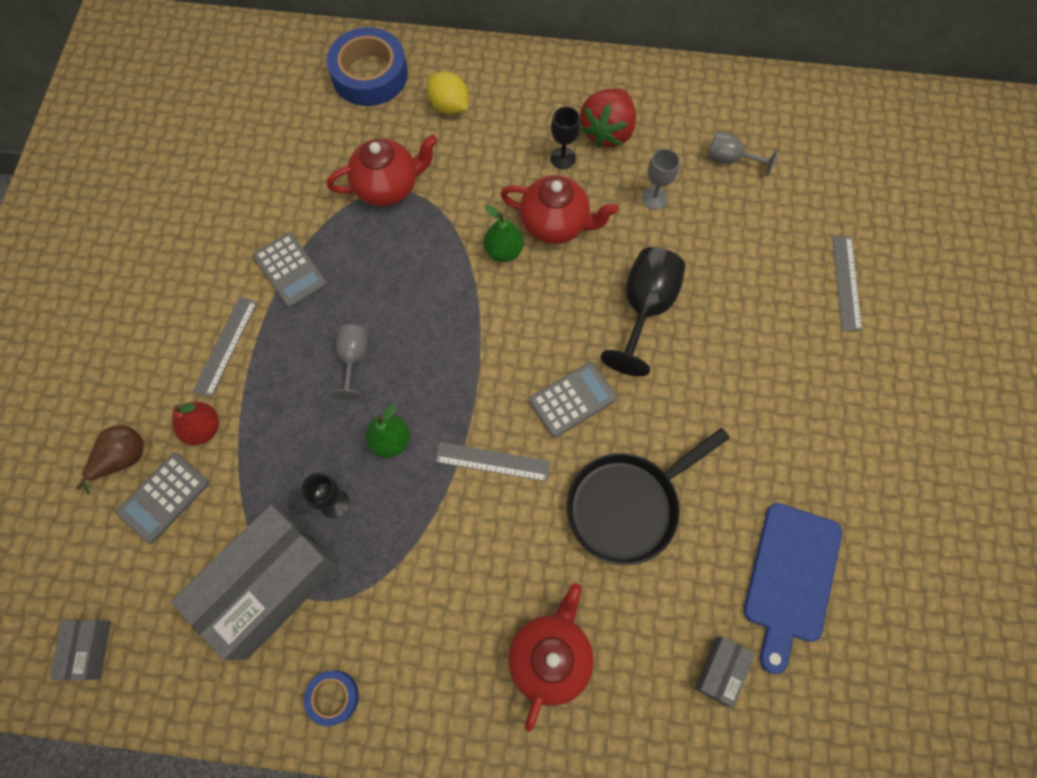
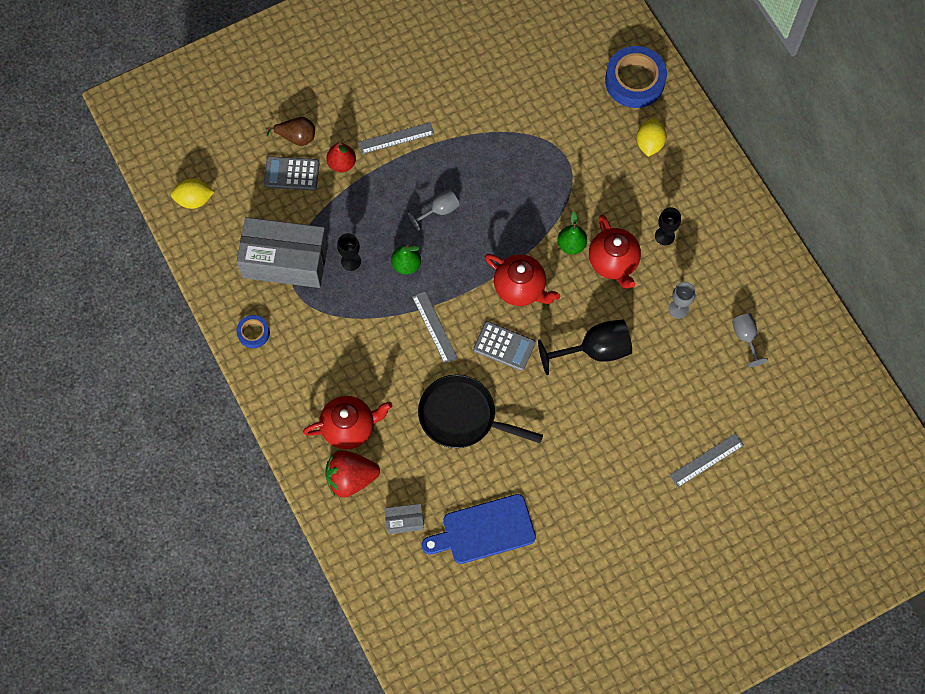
camera: 55 degrees right, 0 degrees up
(89, 649) = (194, 199): grey box -> yellow lemon
(290, 270) = (467, 136): grey calculator -> none
(388, 187) = (563, 149): red teapot -> red teapot (520, 288)
(607, 131) = (706, 250): red strawberry -> red strawberry (351, 478)

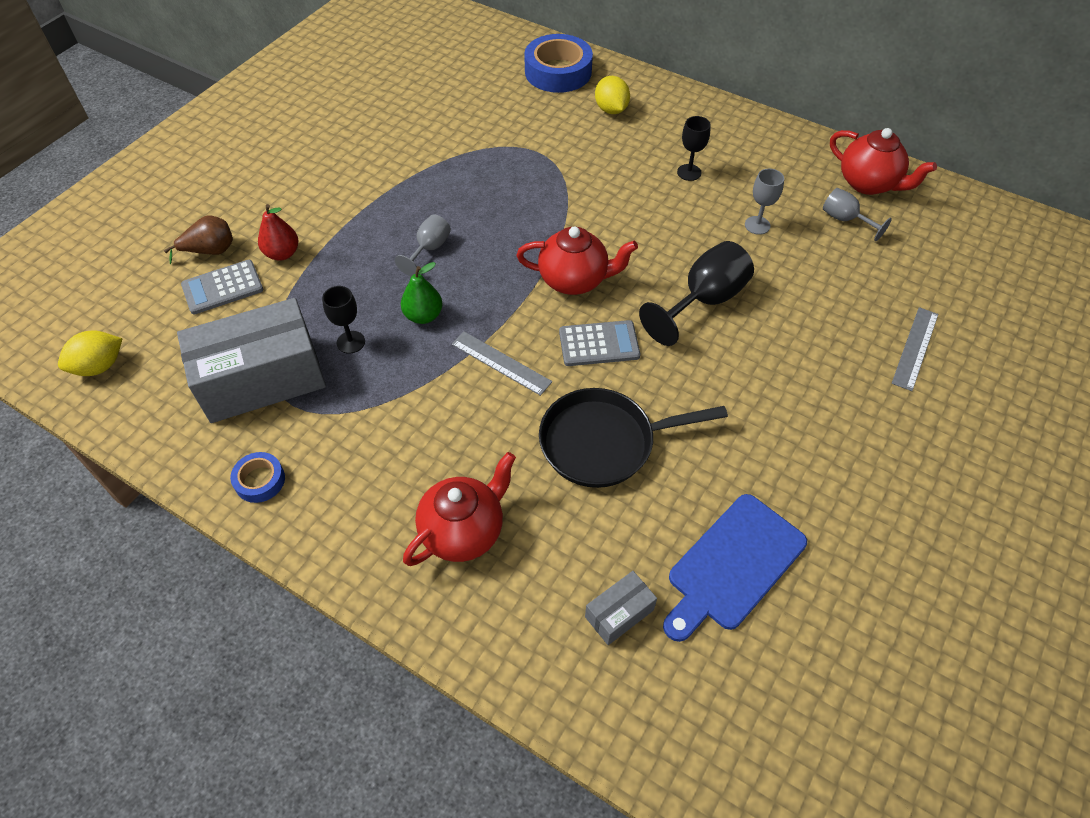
camera: 30 degrees left, 15 degrees down
(351, 478) = (507, 596): red strawberry -> none
(396, 138) = (335, 206): grey ruler -> none
(571, 245) = (599, 219): green pear -> none
(613, 262) = (656, 215): red teapot -> red teapot (868, 183)

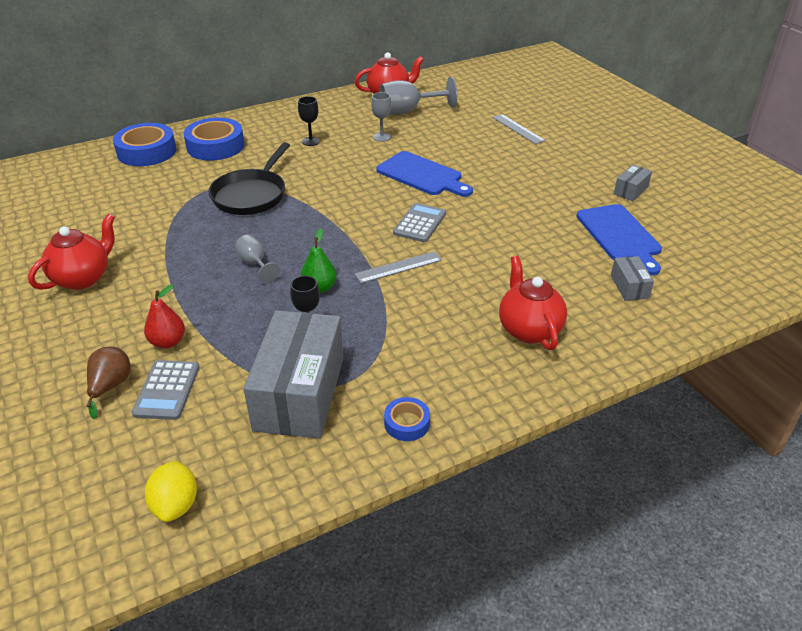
camera: 60 degrees left, 15 degrees down
(574, 280) = (355, 213): red teapot -> red teapot (83, 278)
(604, 442) = (500, 248): black pan -> black pan (251, 195)
(611, 110) = (215, 146): yellow lemon -> blue tape
(704, 301) = (422, 175): black goblet -> blue cutting board
(845, 220) = (408, 111): grey goblet -> grey goblet, size x1.75
(866, 542) = (630, 190): none -> grey box

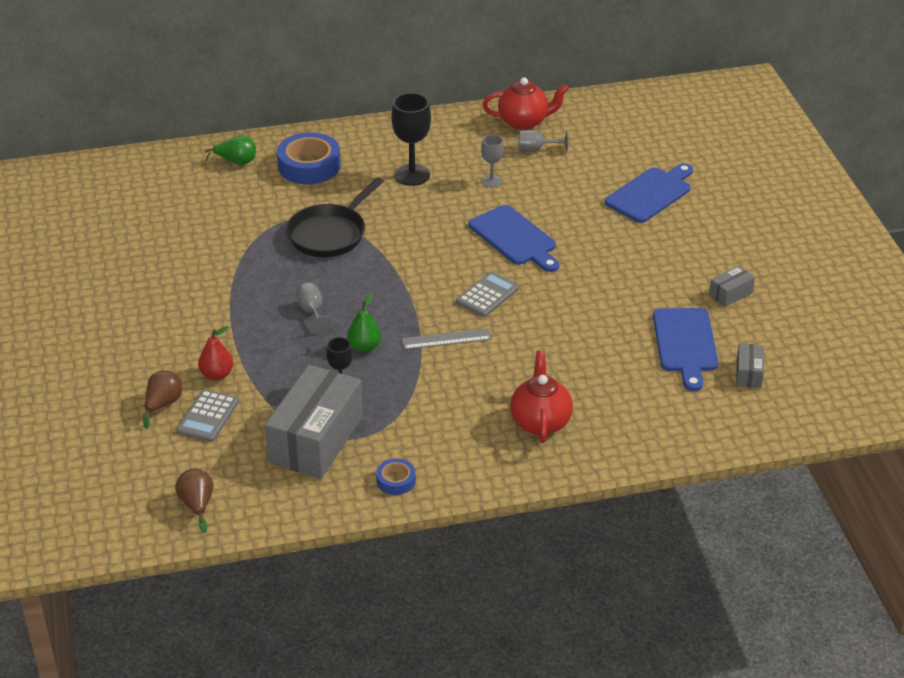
camera: 15 degrees right, 0 degrees up
(83, 278) = (153, 299): red teapot -> none
(147, 152) = (236, 162): blue tape -> green pear
(176, 505) = (197, 505): yellow lemon -> brown pear
(311, 141) = (412, 175): black goblet -> black goblet, size x1.75
(408, 111) = (536, 149): grey goblet -> grey goblet, size x0.57
(518, 129) = (650, 193): grey ruler -> blue cutting board
(629, 287) = (660, 398): grey box -> grey box (748, 373)

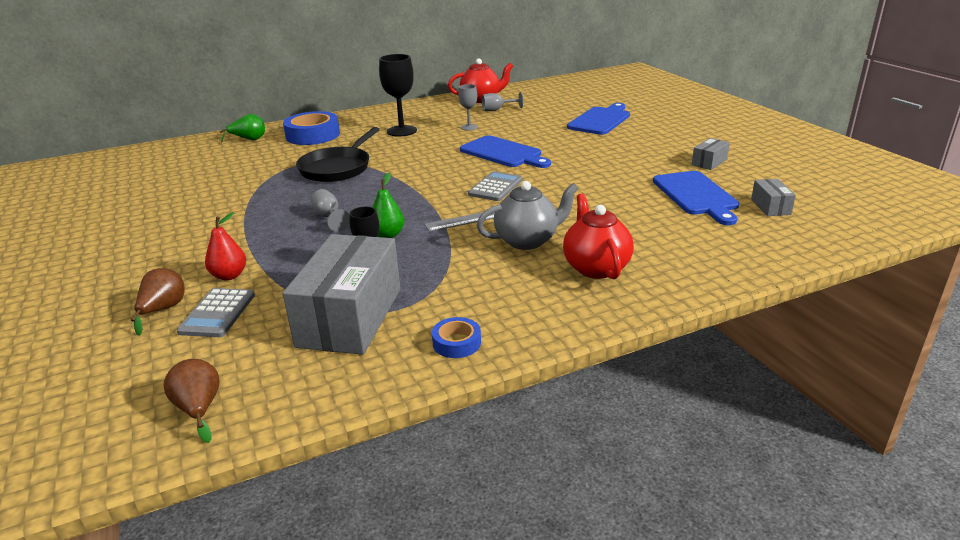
camera: 10 degrees left, 10 degrees down
(492, 378) = (527, 241): none -> grey teapot

